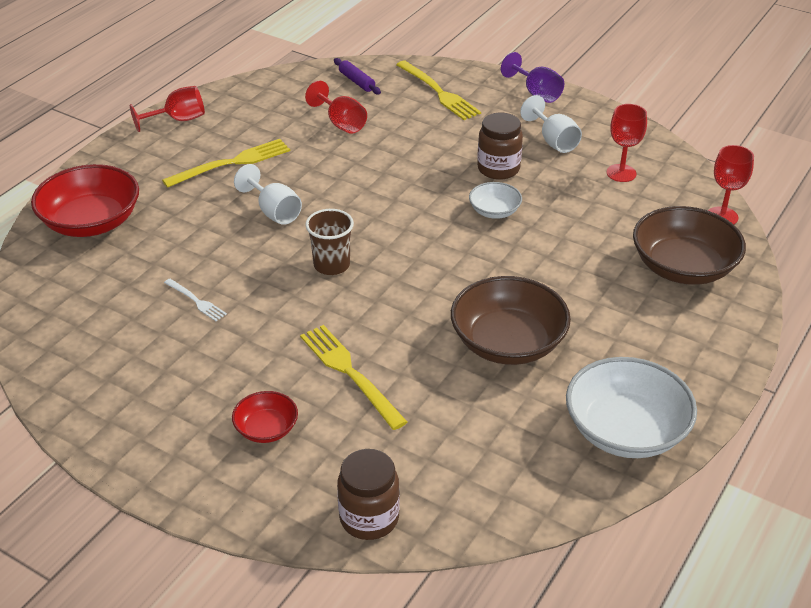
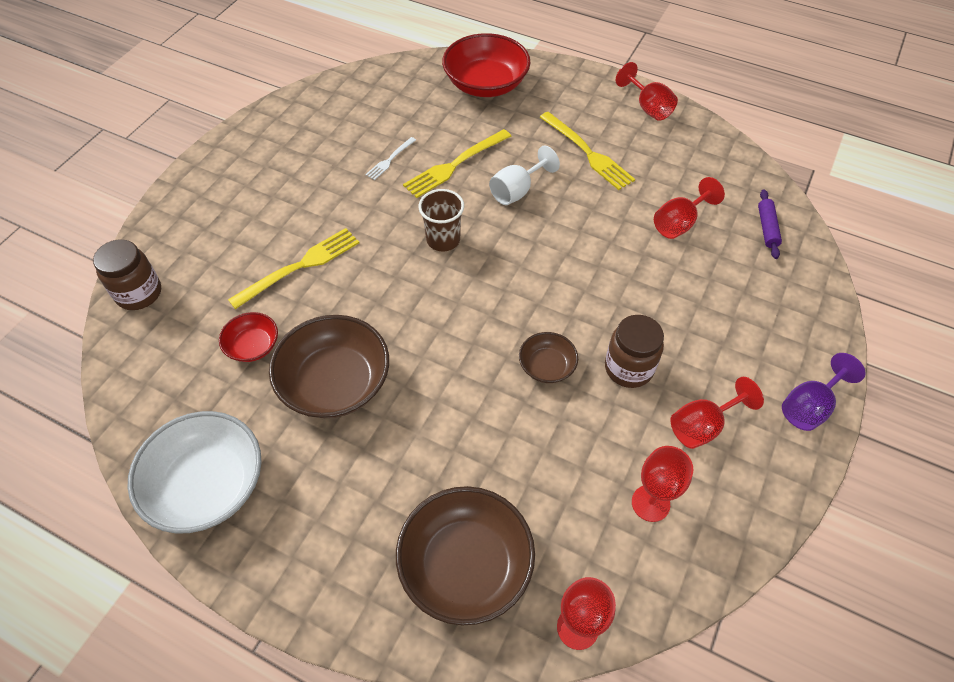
camera: 85 degrees right, 15 degrees up
(266, 429) = (241, 222): red bowl -> red bowl (253, 346)
(357, 81) = (767, 228): purple rolling pin -> purple rolling pin turned 45 degrees counterclockwise
(439, 93) = (772, 304): yellow fork -> yellow fork (454, 165)
(494, 211) = (547, 366): white bowl -> brown bowl
(553, 141) = (702, 426): white goblet -> red goblet

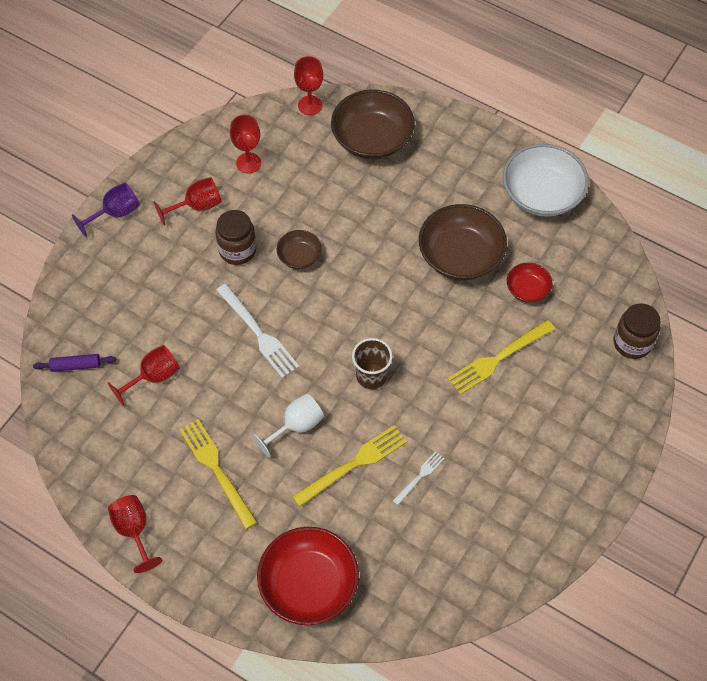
camera: 175 degrees left, 5 degrees up
(576, 272) = (259, 334): none -> white fork
(767, 228) = (76, 365): purple rolling pin -> purple rolling pin turned 75 degrees clockwise

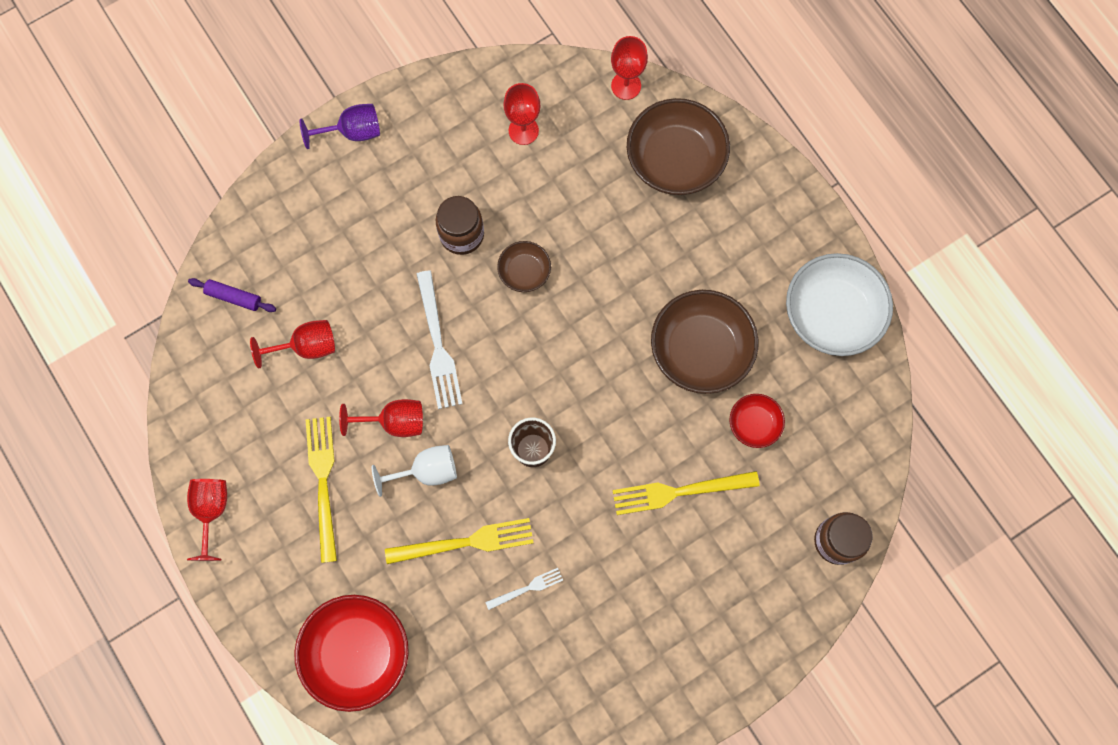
camera: 25 degrees right, 15 degrees up
(197, 206) = (443, 161): red goblet -> red goblet (394, 422)

